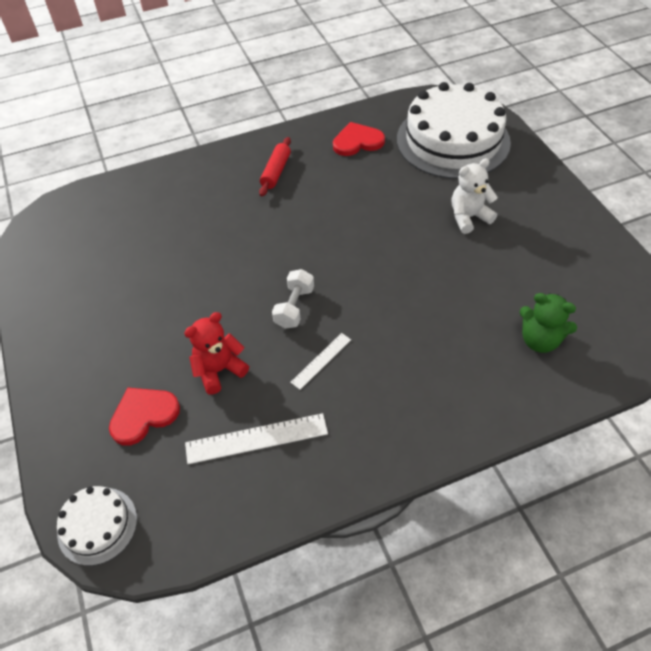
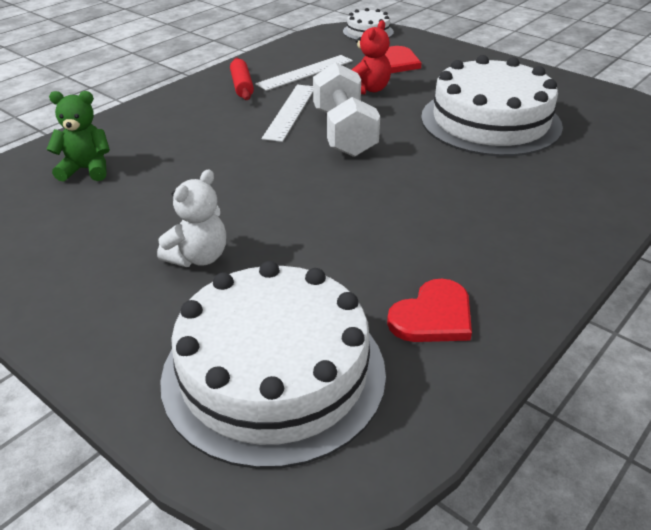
camera: 150 degrees right, 15 degrees down
(163, 275) = (490, 121): none -> white cake
(276, 172) = (500, 236): red rolling pin -> red rolling pin (242, 86)
(294, 307) = (344, 132): white dumbbell -> white dumbbell, size x1.78
(321, 360) = (290, 112): white ruler -> white ruler, size x1.69

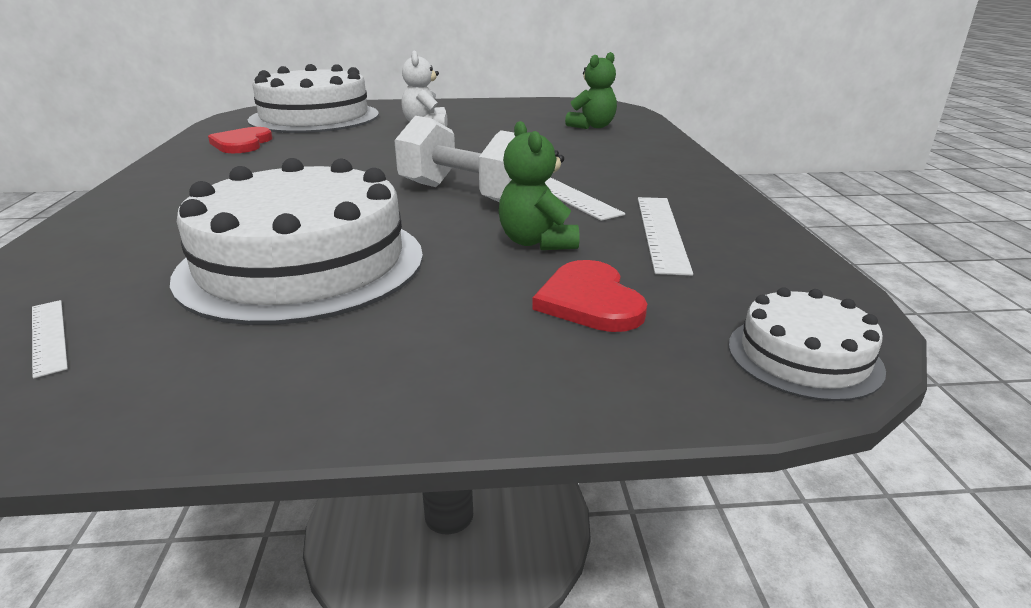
camera: 135 degrees right, 10 degrees down
(242, 86) = (672, 194): red rolling pin -> none
(368, 89) = (537, 242): red teddy bear -> green teddy bear
(618, 126) = (49, 336): none -> white ruler

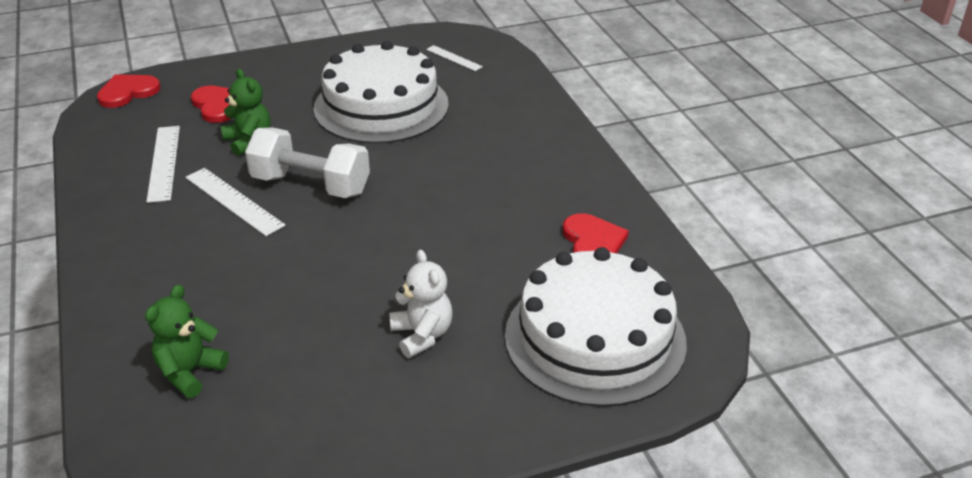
camera: 165 degrees right, 10 degrees up
(804, 356) = (128, 92): white cake -> red heart

